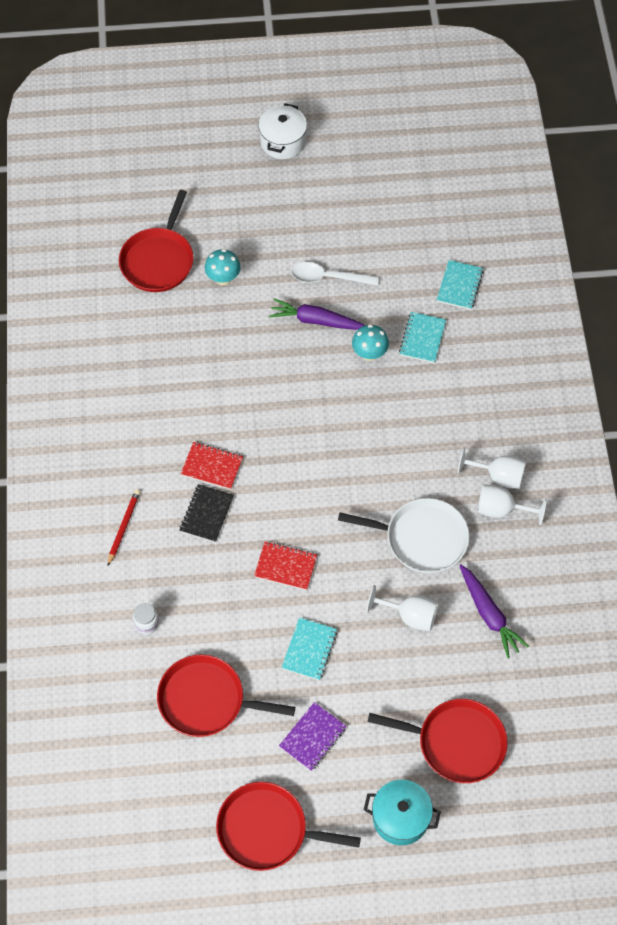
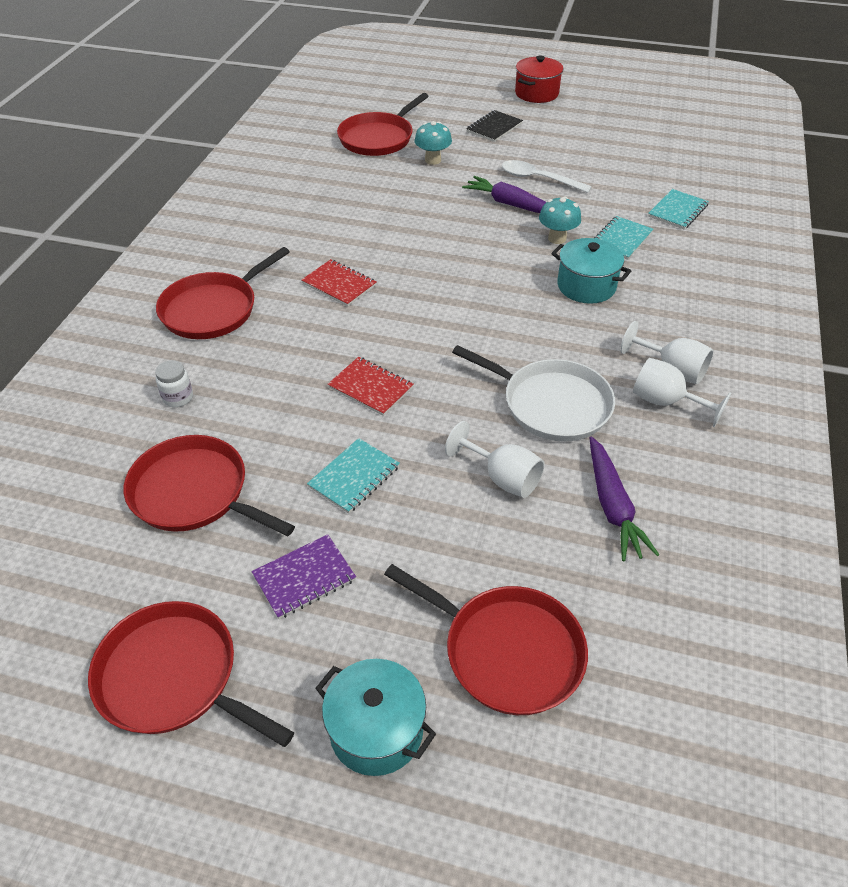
camera: 20 degrees right, 15 degrees down
(123, 527) = (213, 309): red pencil -> red pan
(206, 514) = (309, 320): black notebook -> black notebook (494, 128)
(283, 142) = (536, 93): white pot -> red pot
(410, 405) = (586, 286): none -> turquoise pot

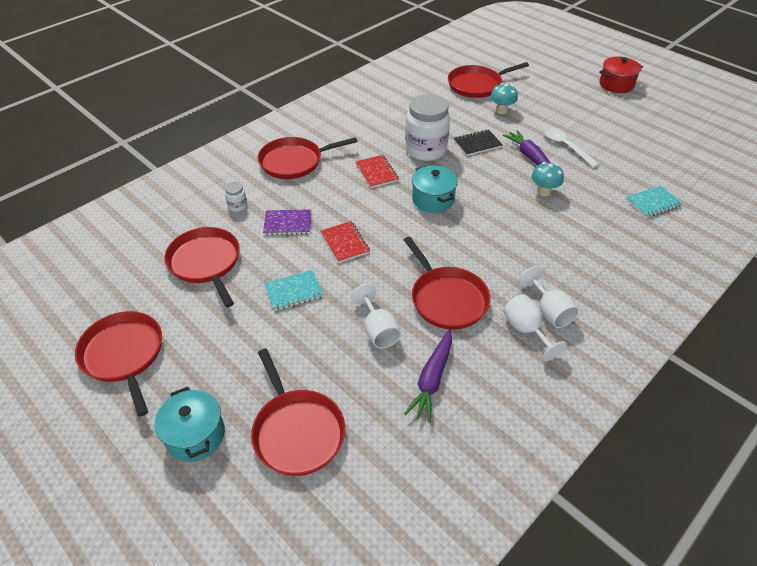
camera: 30 degrees right, 0 degrees up
(304, 578) = (224, 335): purple notebook -> purple notebook (288, 223)
(379, 236) = (425, 150): none -> white jar
(494, 128) = (563, 100): black notebook -> black notebook (477, 144)
(551, 404) = (447, 299): white pan -> red pan
(586, 286) = (537, 231): turquoise pot -> turquoise pot (433, 199)
(621, 239) = (590, 208): turquoise notebook -> none

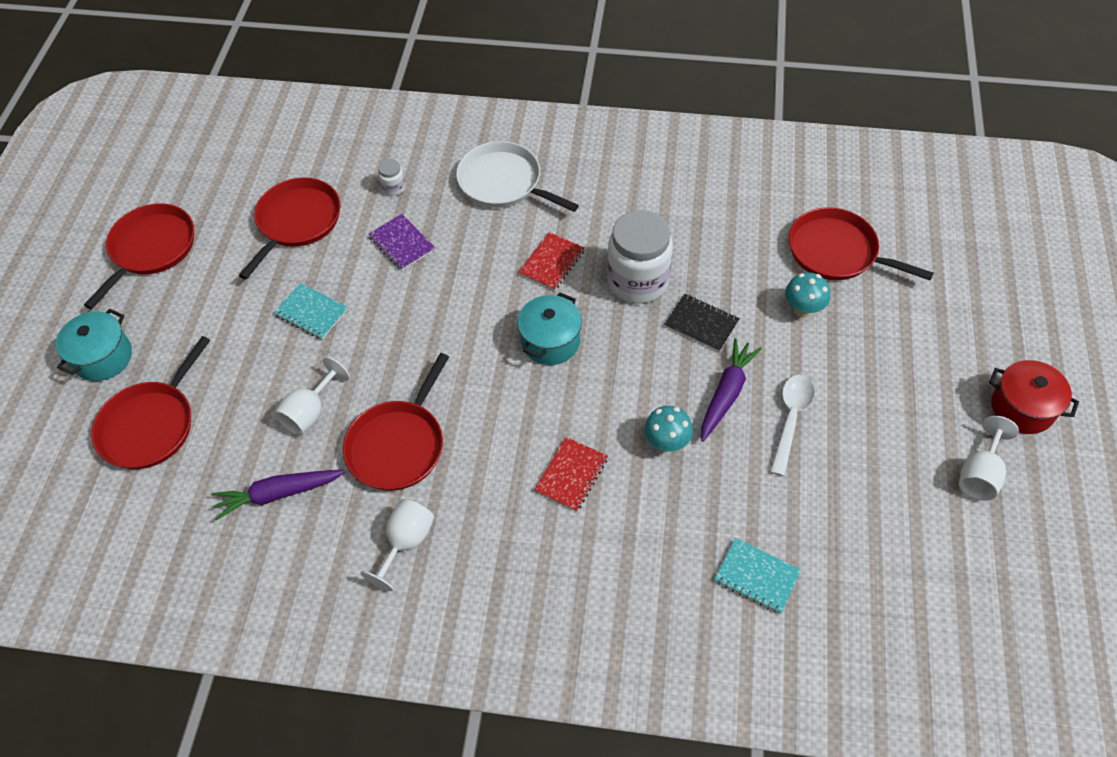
camera: 55 degrees right, 10 degrees up
(294, 162) = (503, 182): red pan -> white pan
(345, 243) = (412, 308): red notebook -> red notebook (571, 475)
(549, 311) = (452, 551): white goblet -> white goblet (979, 474)

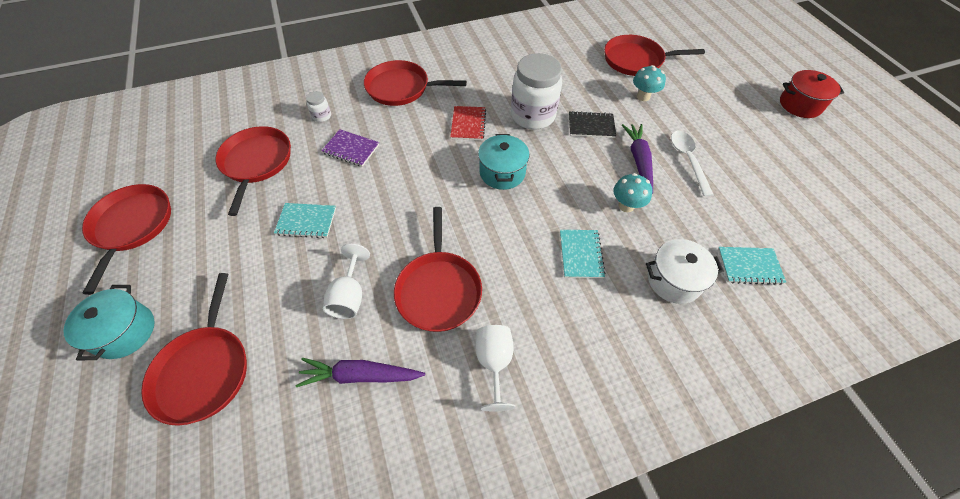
camera: 30 degrees left, 0 degrees up
(278, 494) = (360, 375): purple carrot -> purple carrot turned 45 degrees clockwise
(503, 182) = (401, 88): white pan -> red pan
(571, 475) = (581, 254): red notebook -> turquoise notebook
(654, 550) = (673, 280): none -> white pot
(979, 474) = (812, 148): white goblet -> none

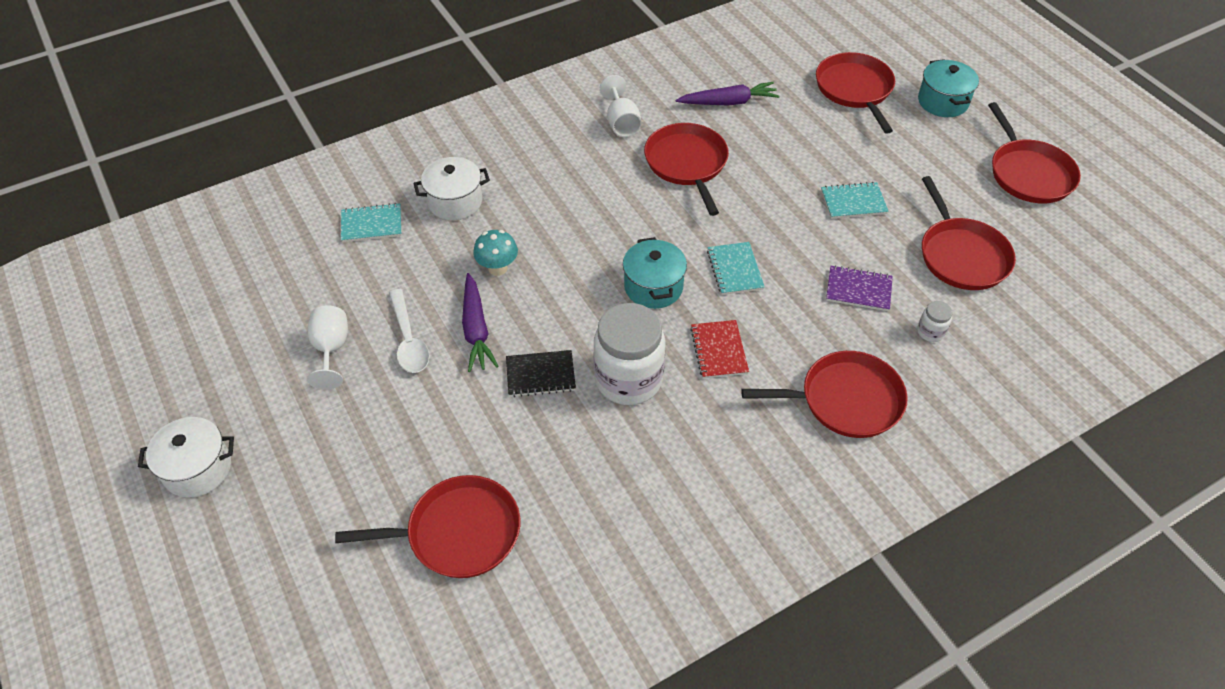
camera: 170 degrees right, 5 degrees down
(349, 296) = (768, 148): white goblet -> white goblet (331, 349)
(581, 254) = (550, 211): turquoise notebook -> turquoise notebook (734, 270)
(643, 96) = (456, 445): turquoise mushroom -> none
(800, 105) = (197, 469): red pot -> white pot

